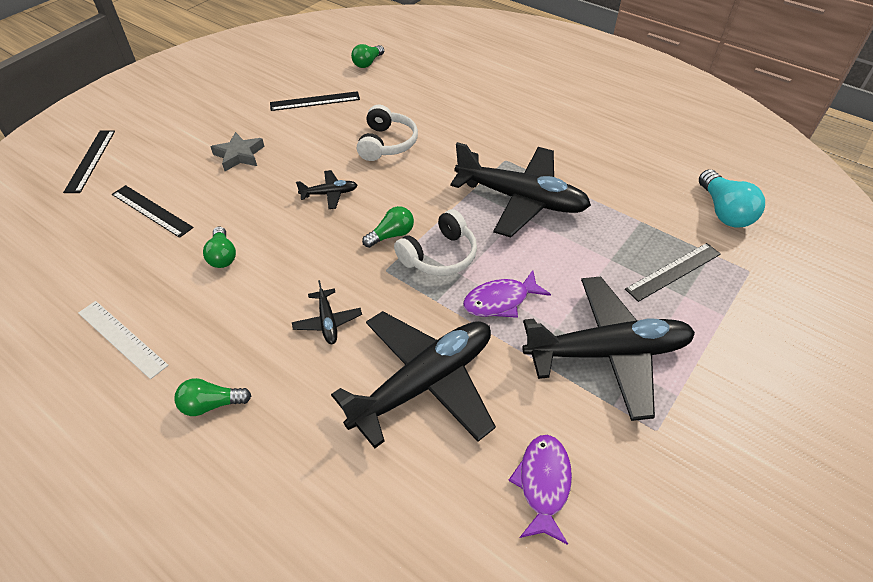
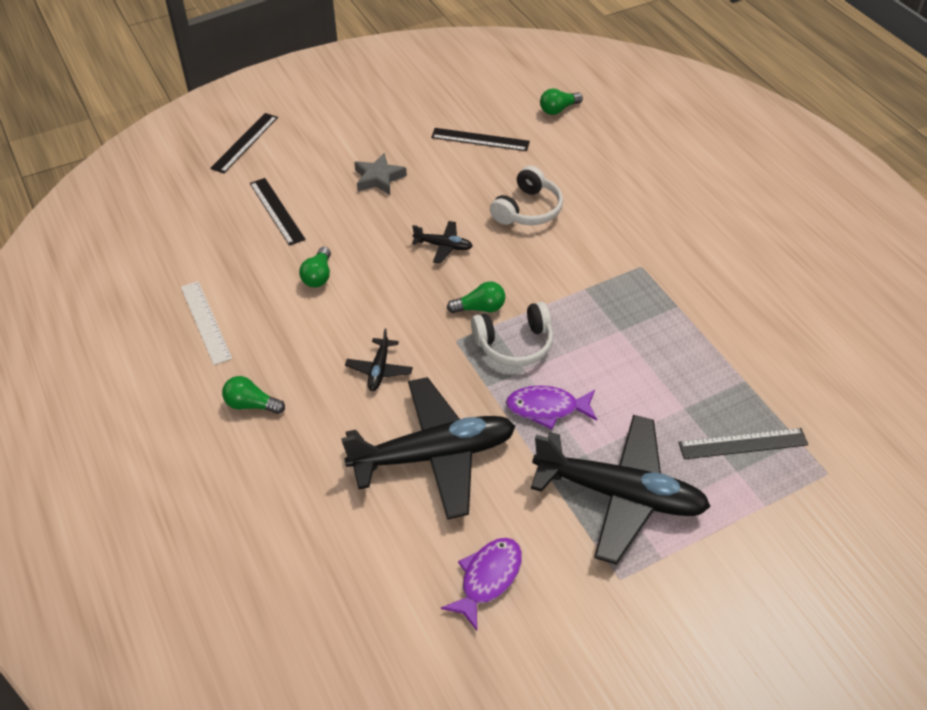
camera: 25 degrees right, 0 degrees up
(521, 199) = (631, 314): black plane -> none
(724, 211) = (847, 402): turquoise light bulb -> none

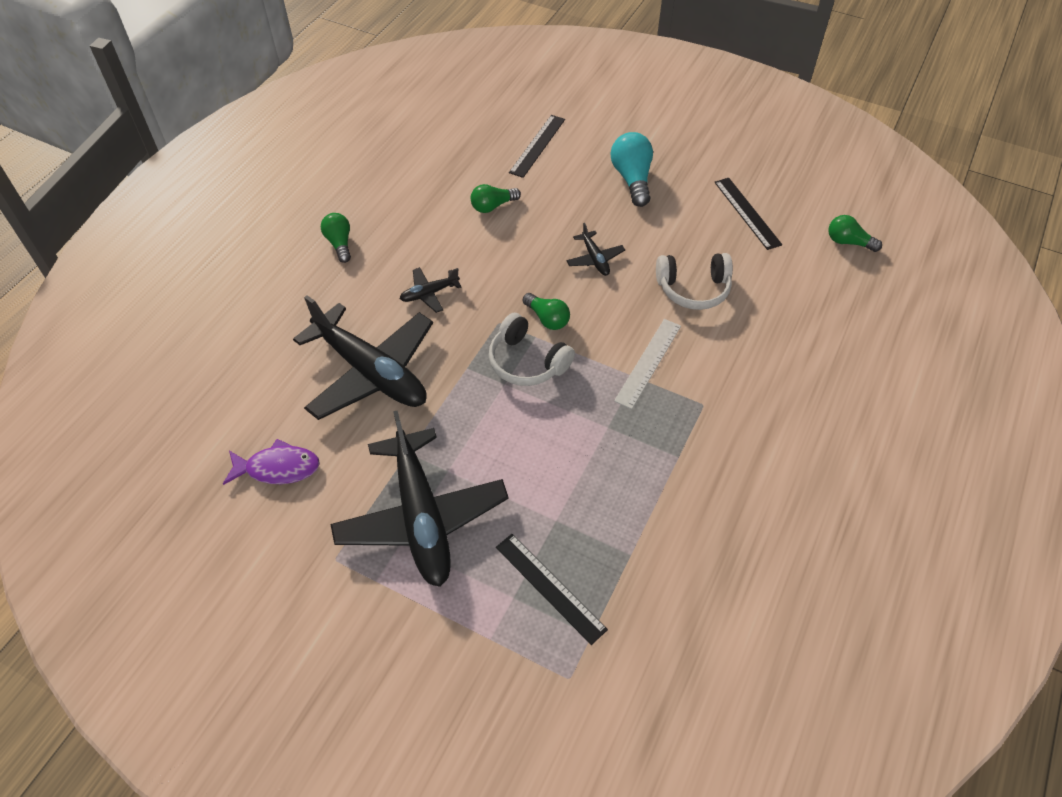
camera: 55 degrees right, 5 degrees up
(206, 322) = (395, 175): white ruler -> white ruler (648, 363)
(245, 142) = (591, 87): black ruler -> none
(379, 178) = (632, 179): grey star -> turquoise light bulb
(547, 408) = (475, 419): purple fish -> none

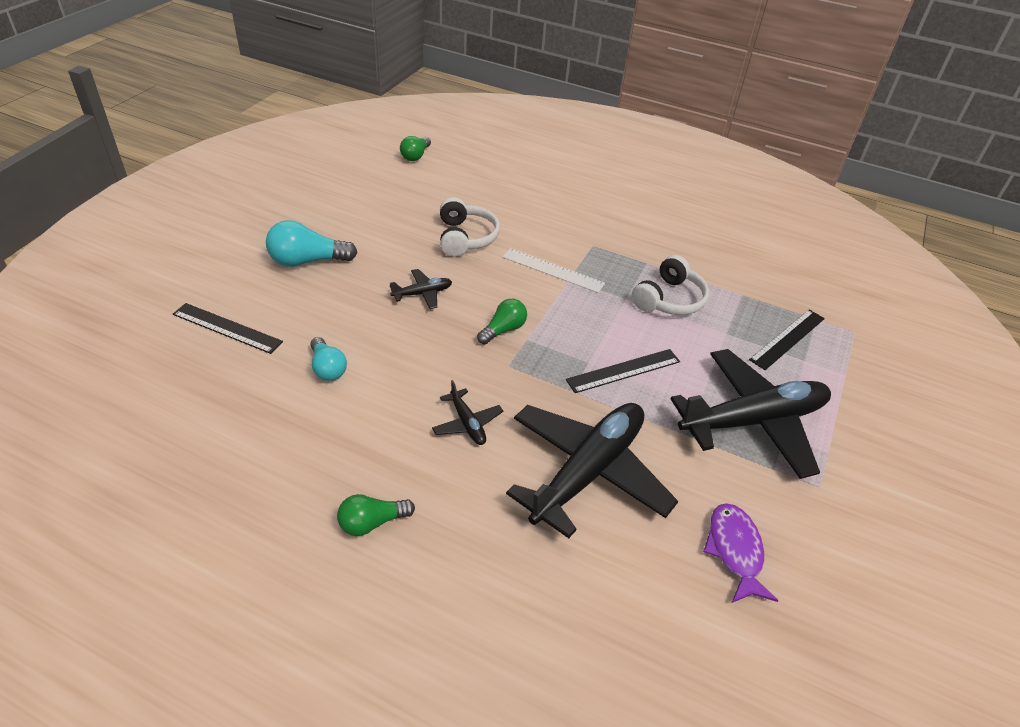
camera: 95 degrees left, 10 degrees down
(493, 206) = (327, 368): green light bulb -> turquoise light bulb
(527, 362) = (559, 345): white headphones -> white headphones (669, 299)
(747, 213) = (372, 199): black ruler -> black ruler (624, 371)

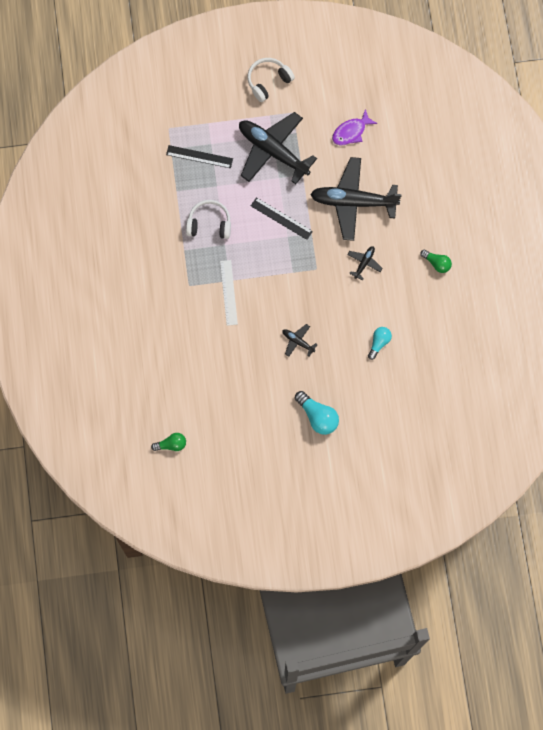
camera: 120 degrees left, 30 degrees up
(227, 328) = (391, 408): black ruler -> none
(465, 237) = (234, 354): white headphones -> white headphones (268, 81)
(503, 330) = (294, 286): green light bulb -> none

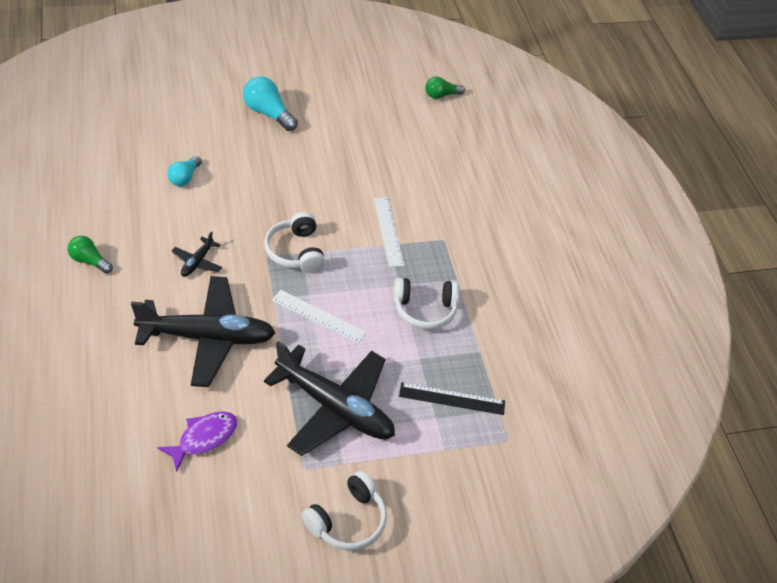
camera: 170 degrees right, 25 degrees down
(281, 218) = (318, 316): black ruler -> white ruler
(296, 273) = (296, 251): none -> white headphones
(298, 341) = (293, 181): black plane -> none

